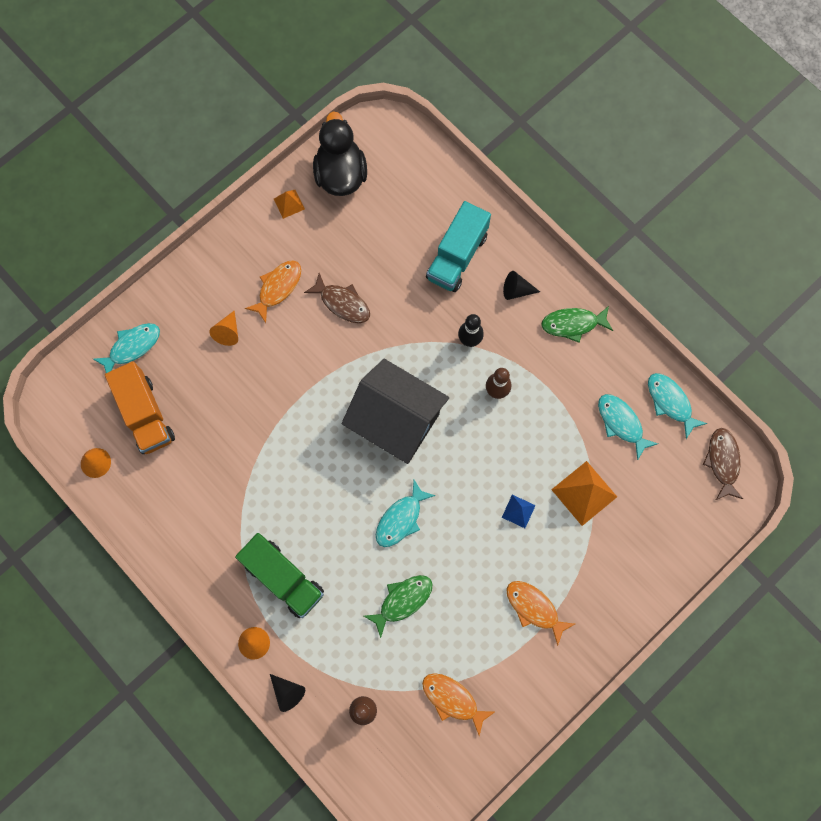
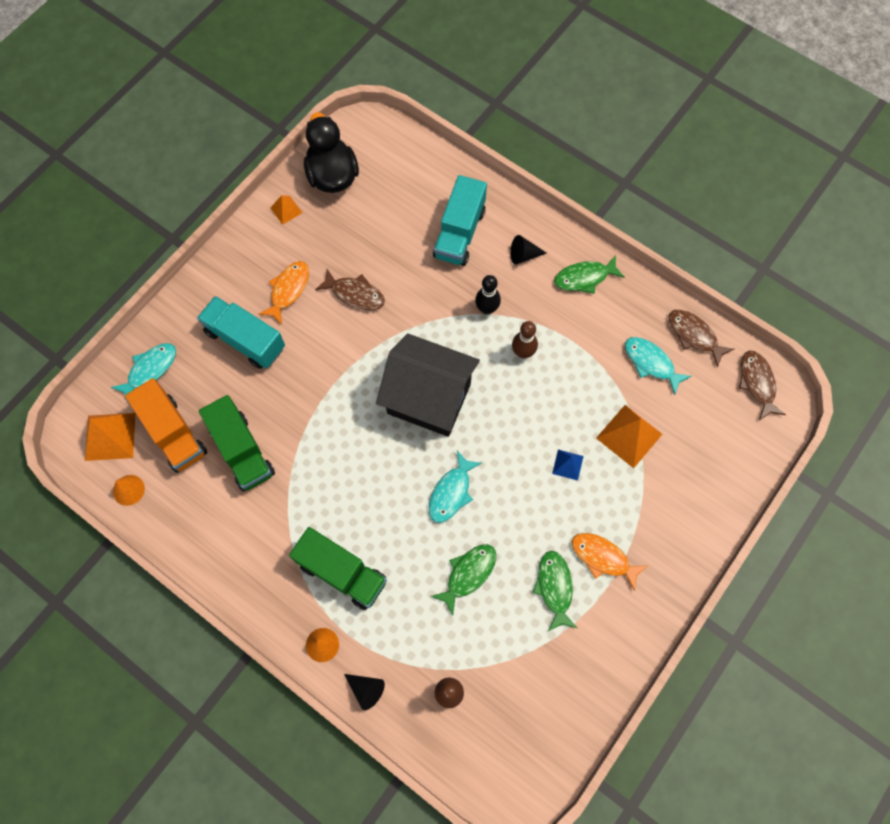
camera: 10 degrees left, 5 degrees down
(85, 407) = (110, 436): none -> orange pyramid
(208, 443) = (242, 451): none -> green truck
(228, 332) = (245, 340): orange cone -> turquoise truck
(452, 699) = (538, 666): orange fish -> none
(482, 628) = (554, 587): none -> green fish
(670, 402) = (694, 335): turquoise fish -> brown fish

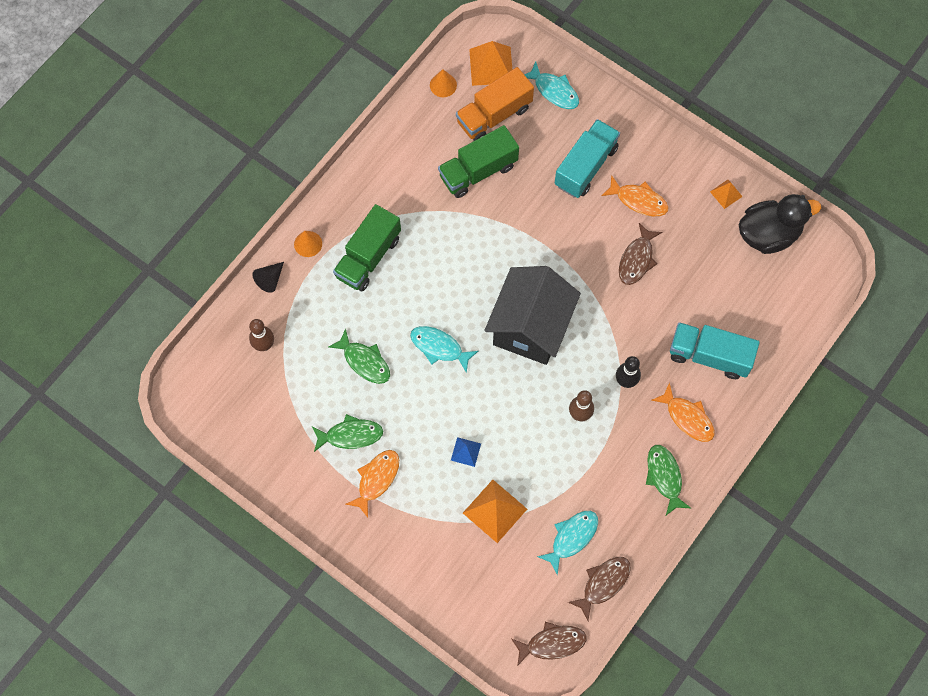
camera: 90 degrees right, 0 degrees up
(523, 255) = (687, 417): black cone -> orange fish

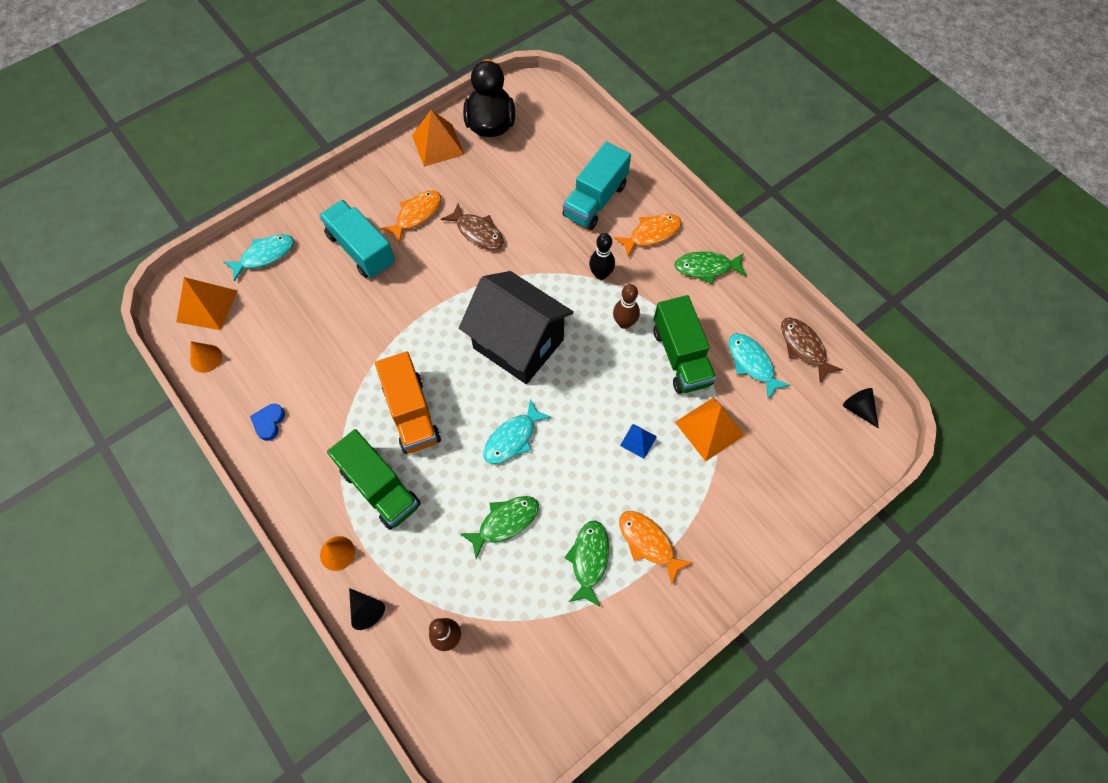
camera: 75 degrees left, 5 degrees down
(400, 154) = (269, 422): none -> blue heart
(478, 171) = (323, 349): green truck -> green truck (681, 356)
(494, 115) = (265, 317): orange truck -> orange truck (411, 413)
(552, 643) = (858, 409): brown fish -> black cone
(726, 194) = (438, 145): orange pyramid -> orange pyramid, size x1.83

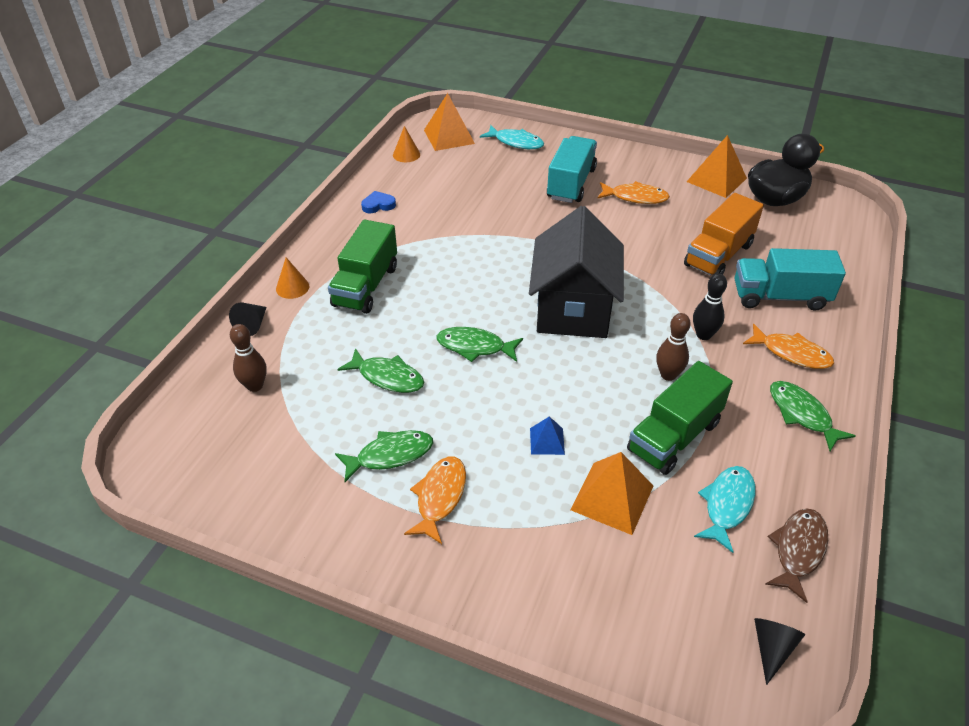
camera: 60 degrees right, 20 degrees down
(411, 413) = (447, 274): orange truck -> orange truck (718, 255)
(478, 232) = (658, 238): brown fish -> none
(512, 438) = (474, 347): turquoise fish -> green fish

